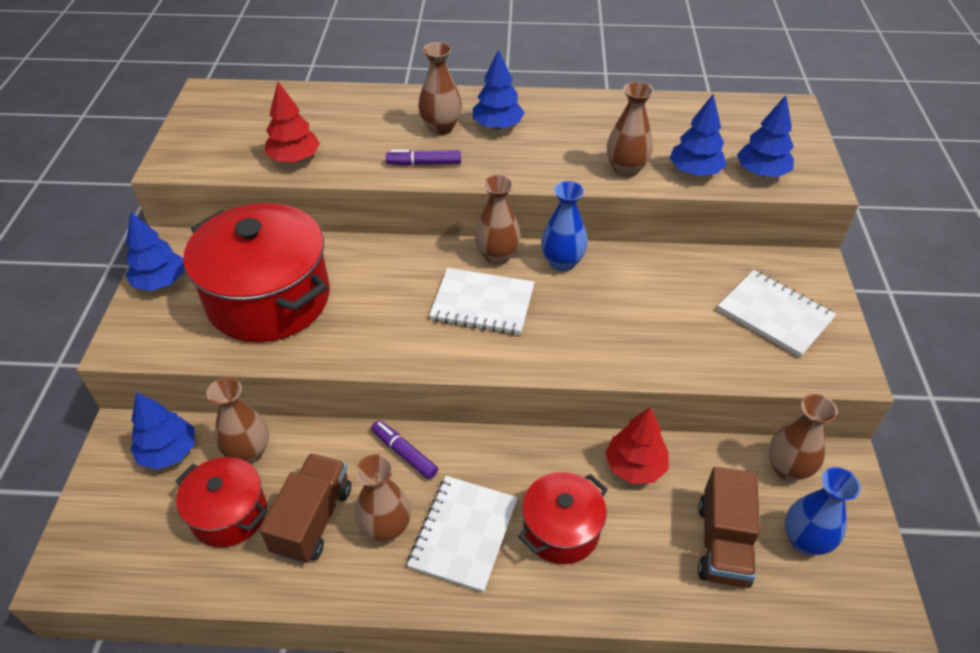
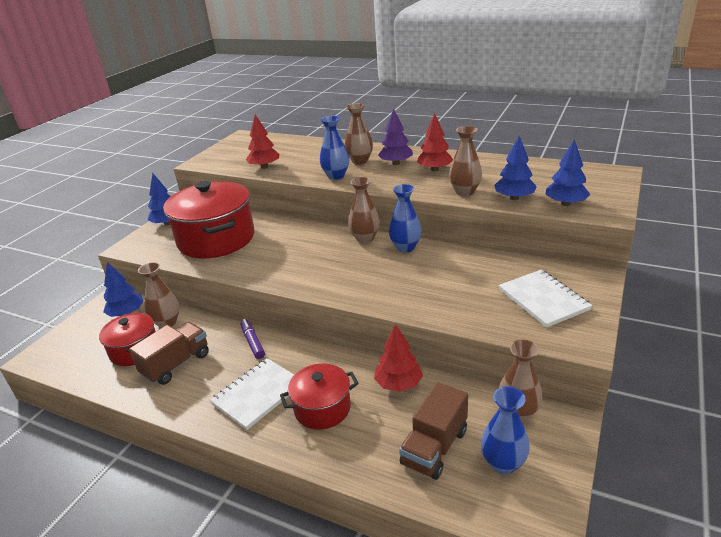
camera: 25 degrees right, 15 degrees down
(386, 528) = (214, 379): brown vase -> none
(424, 163) = (336, 176): purple marker -> blue vase
(482, 303) = (338, 260): white notebook -> none
(497, 126) = (396, 163): blue tree -> purple tree
(560, 132) = (434, 169): none -> red tree

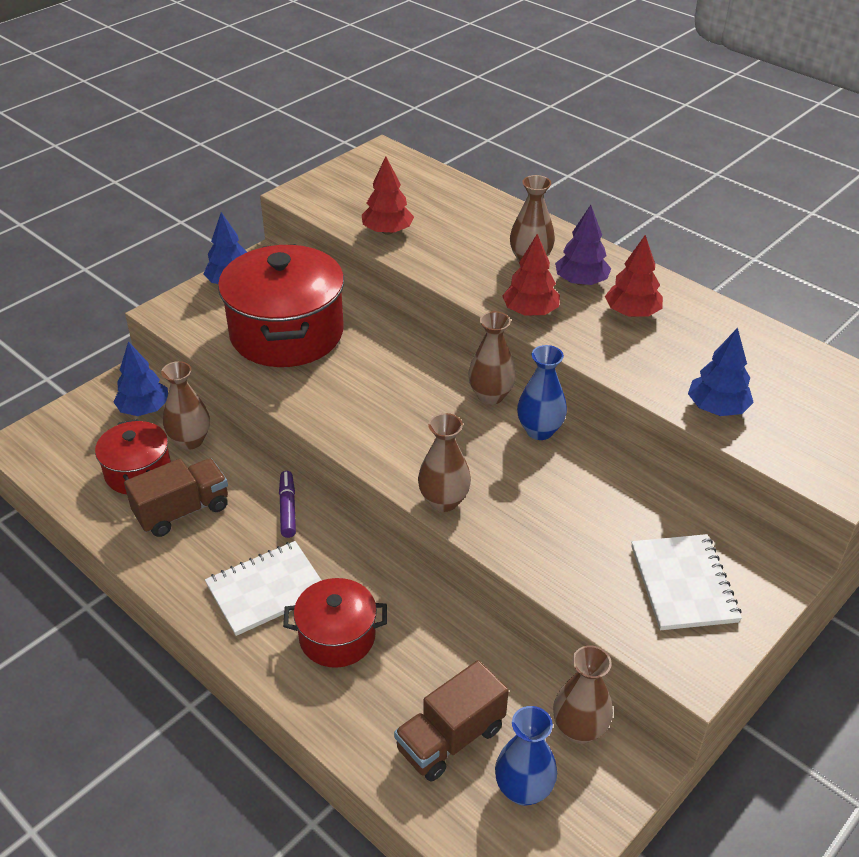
camera: 15 degrees right, 10 degrees up
(336, 176) = (481, 282): blue vase -> none
(398, 384) = (447, 635): red tree -> red tree (530, 312)
(465, 192) = (651, 373): brown vase -> brown vase (443, 501)
(565, 204) = (786, 444): blue tree -> none

